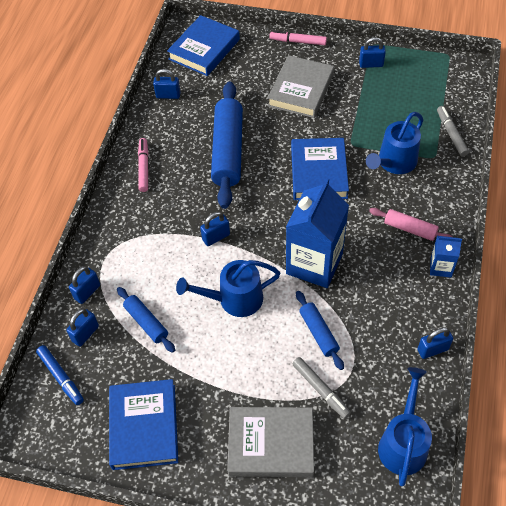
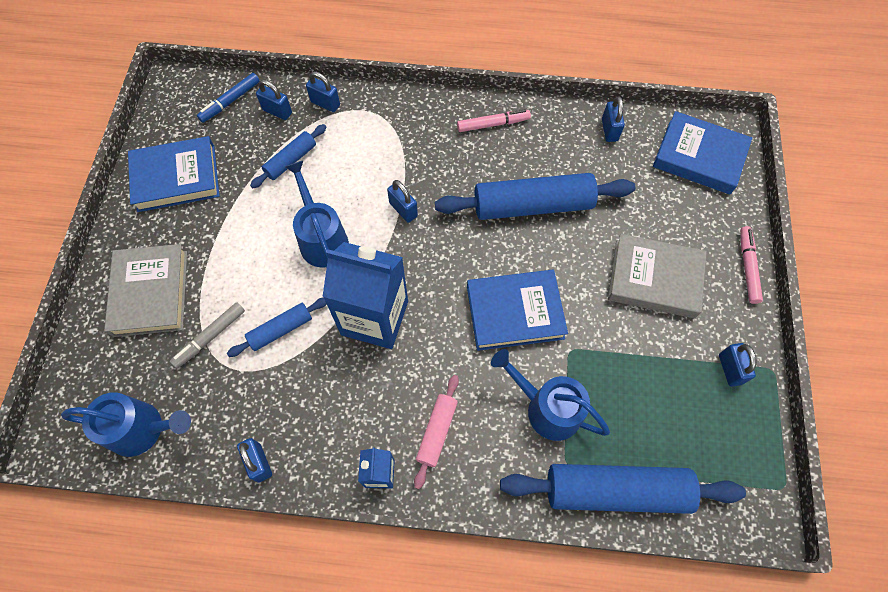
camera: 80 degrees right, 10 degrees up
(451, 134) = (616, 490): grey marker -> blue rolling pin

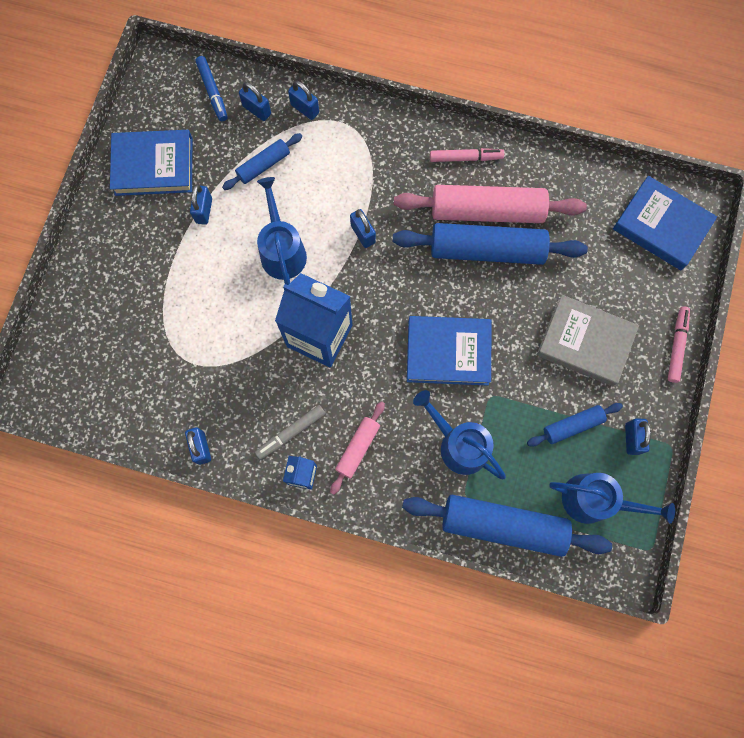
camera: 10 degrees right, 10 degrees up
(143, 429) = (105, 402): blue watering can -> blue watering can (595, 500)
(151, 293) = (121, 278): grey book -> none
(210, 337) = (170, 328): grey marker -> grey marker (291, 433)
(230, 101) = (212, 92): blue marker -> blue marker turned 75 degrees counterclockwise
(281, 330) = (234, 332): blue rolling pin -> blue rolling pin (572, 425)
(524, 169) = (487, 211): none -> pink rolling pin
(609, 130) = (579, 183): blue padlock -> blue padlock (204, 211)

